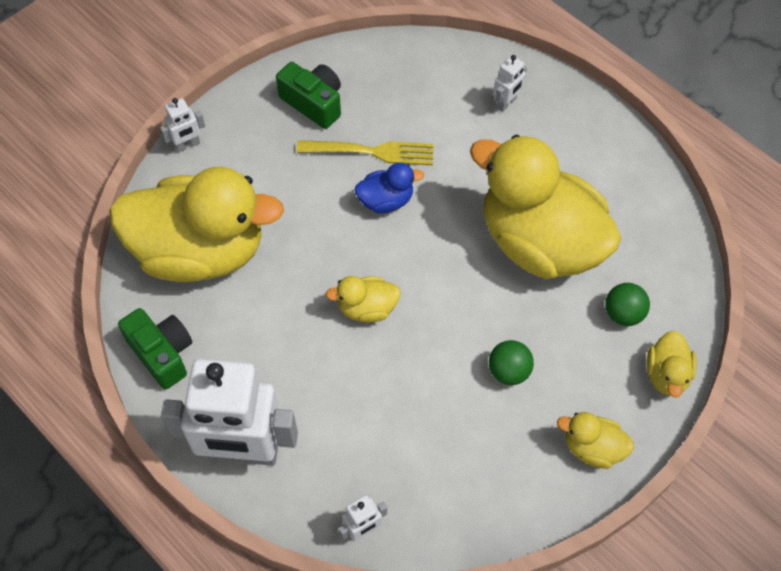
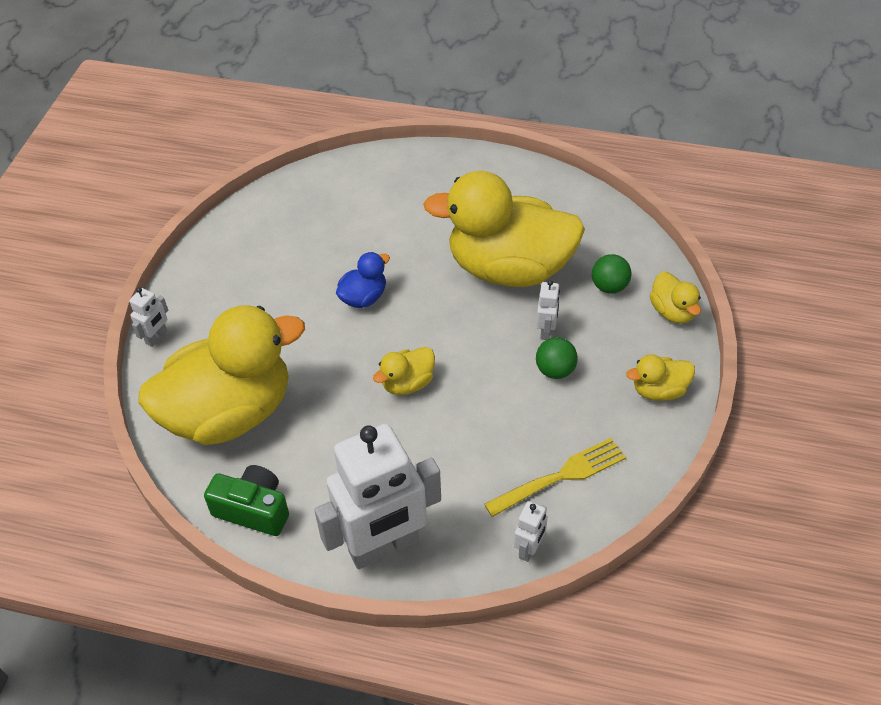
camera: 30 degrees left, 10 degrees down
(313, 103) = (247, 255): green camera -> none
(371, 152) = (324, 268): yellow fork -> yellow fork (560, 476)
(506, 103) = (409, 184): white robot -> white robot (546, 330)

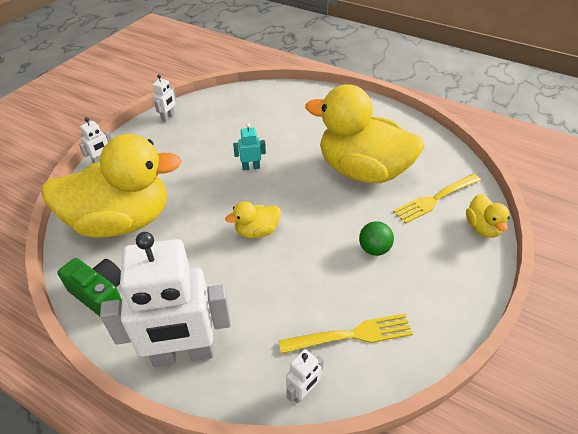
camera: 15 degrees right, 5 degrees down
(363, 297) = (251, 167): blue duck -> turquoise robot
(546, 330) = (376, 218): white robot -> white robot (168, 117)
(609, 286) = (435, 199): green ball -> yellow fork
(659, 390) = (456, 285): yellow duck -> none

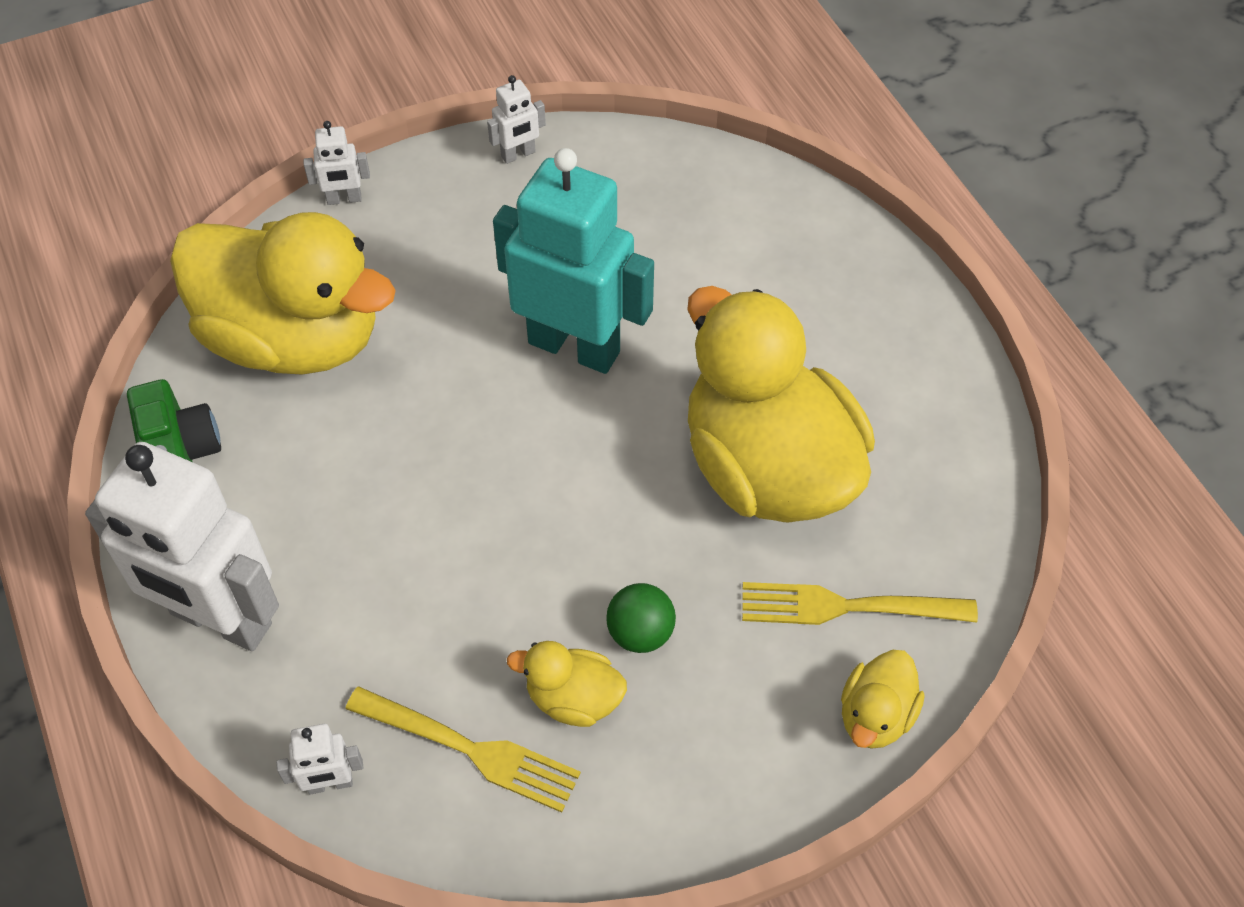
camera: 35 degrees right, 10 degrees up
(251, 167) = (574, 347): turquoise robot -> turquoise robot, size x2.43
(257, 231) = (480, 482): yellow duck -> yellow duck (573, 699)

